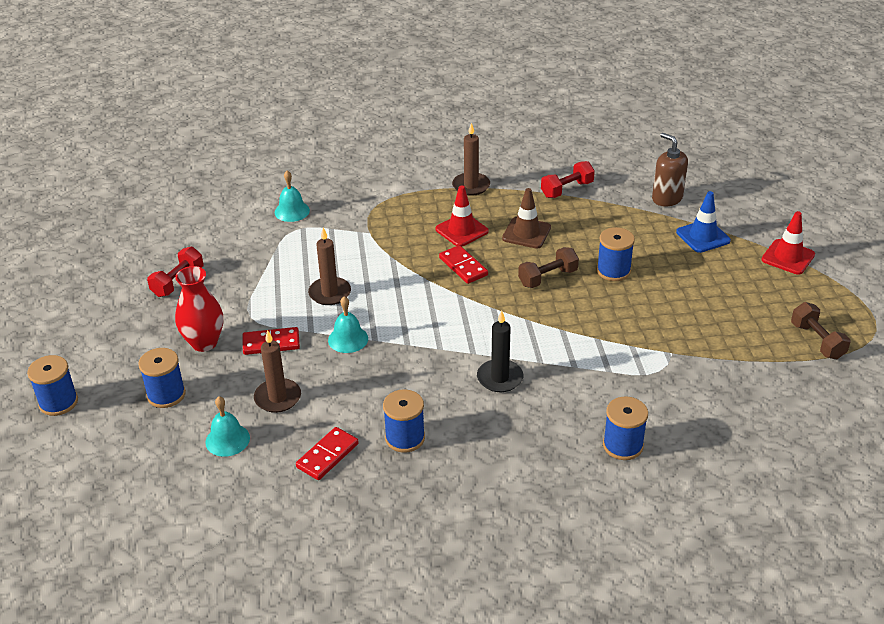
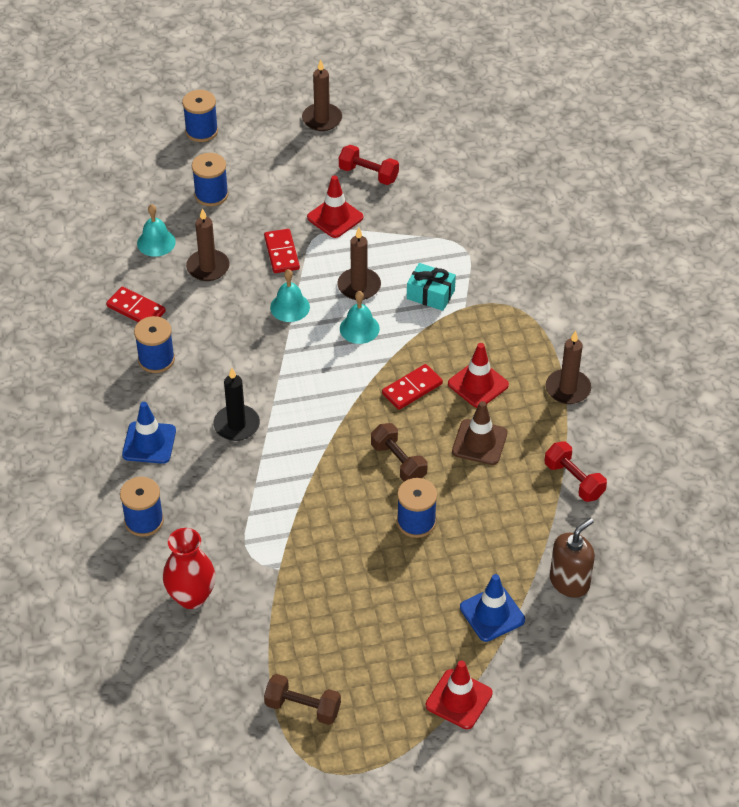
camera: 85 degrees right, 10 degrees up
(82, 310) = (322, 119): none -> brown candle
(204, 343) = (280, 207): red vase -> red vase (191, 597)
(231, 306) = (335, 217): none -> red traffic cone
(292, 211) = (496, 240): turquoise bell -> turquoise bell (359, 328)
(350, 251) = (430, 294): none -> turquoise gift
(520, 442) = (149, 443): none -> blue traffic cone
(817, 341) = (303, 707): brown dumbbell -> brown dumbbell turned 45 degrees clockwise

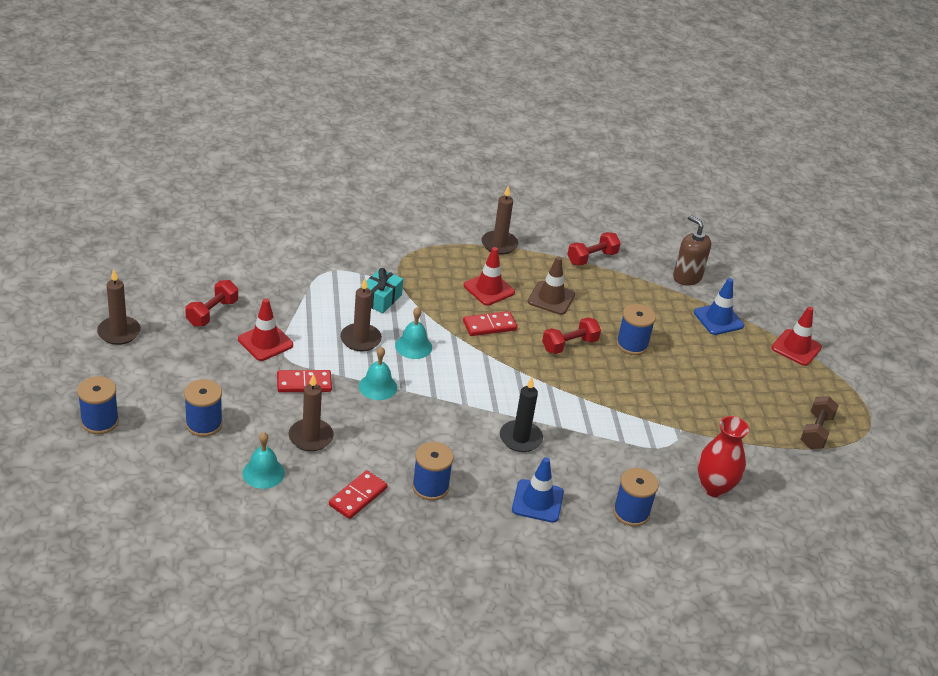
camera: 90 degrees left, 10 degrees down
(398, 462) = (569, 345): brown dumbbell -> red dumbbell
(412, 389) = (489, 325): red domino -> red domino turned 75 degrees counterclockwise

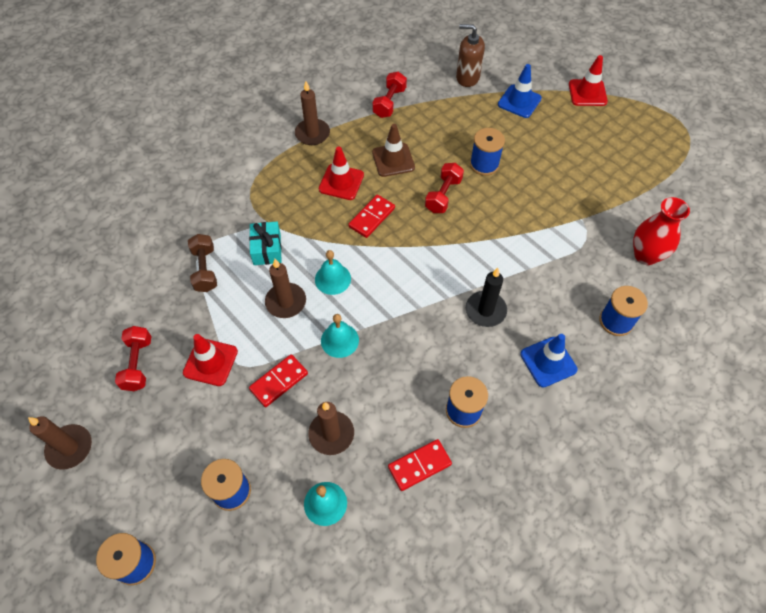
camera: 30 degrees left, 20 degrees up
(358, 497) = (419, 466): red domino -> red domino turned 60 degrees clockwise
(815, 431) = (661, 157): brown dumbbell -> brown dumbbell (205, 269)

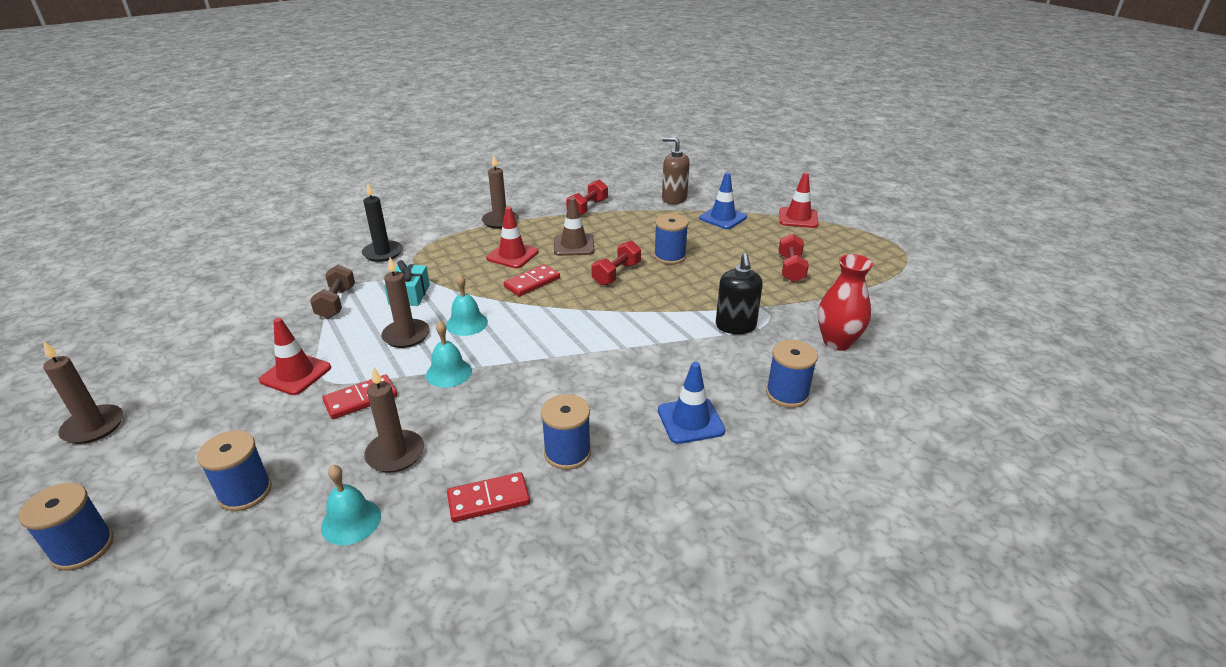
camera: 10 degrees right, 25 degrees down
(138, 364) = (218, 366): red dumbbell -> red dumbbell (791, 269)
(485, 310) = (629, 367): black candle -> black candle (383, 253)
(560, 248) = (735, 326): none -> black soap dispenser

